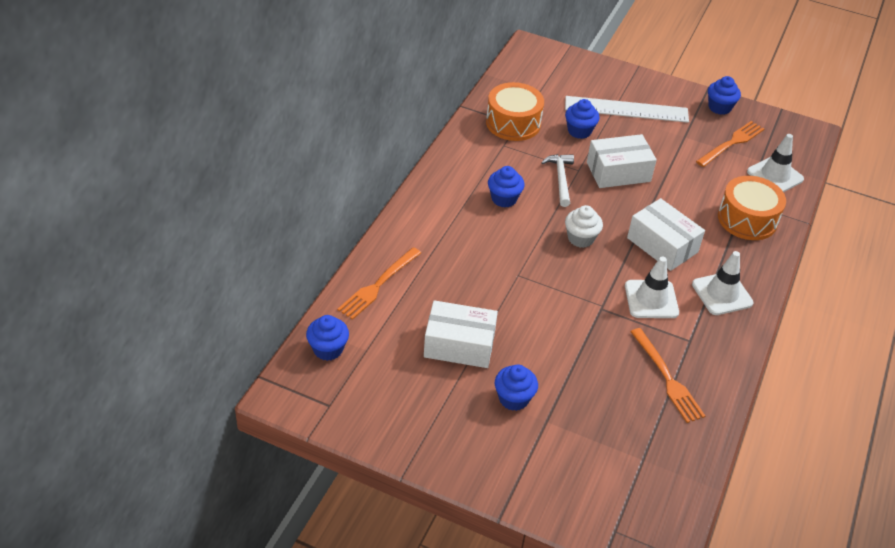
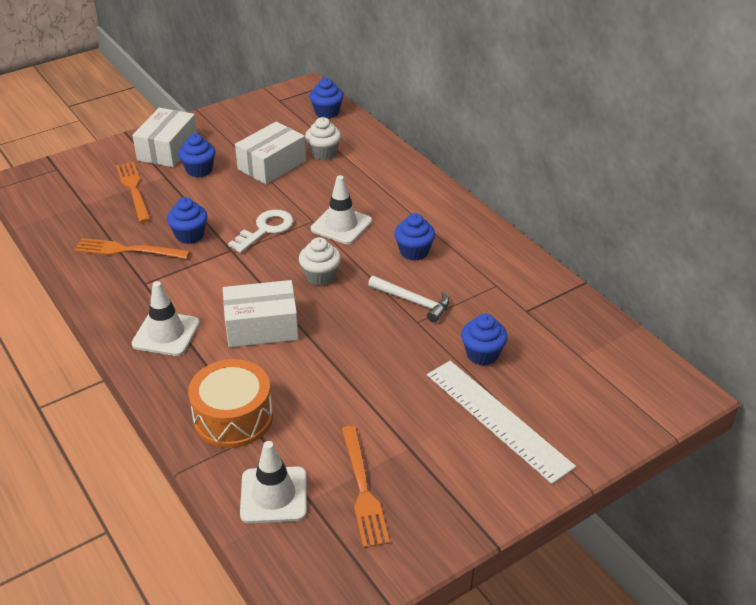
camera: 125 degrees right, 5 degrees down
(378, 285) = (368, 150): orange fork -> orange fork (134, 189)
(408, 316) = (323, 153): none -> white cupcake
(513, 123) = (530, 308): orange drum -> none
(556, 299) = (265, 229): none -> white key
(618, 172) = (391, 351): white box -> white box (168, 149)
(626, 109) = (498, 419): white ruler -> white ruler turned 75 degrees counterclockwise
(651, 299) = (209, 283): white traffic cone -> white traffic cone (341, 225)
(719, 107) = (442, 526): blue cupcake -> blue cupcake (190, 235)

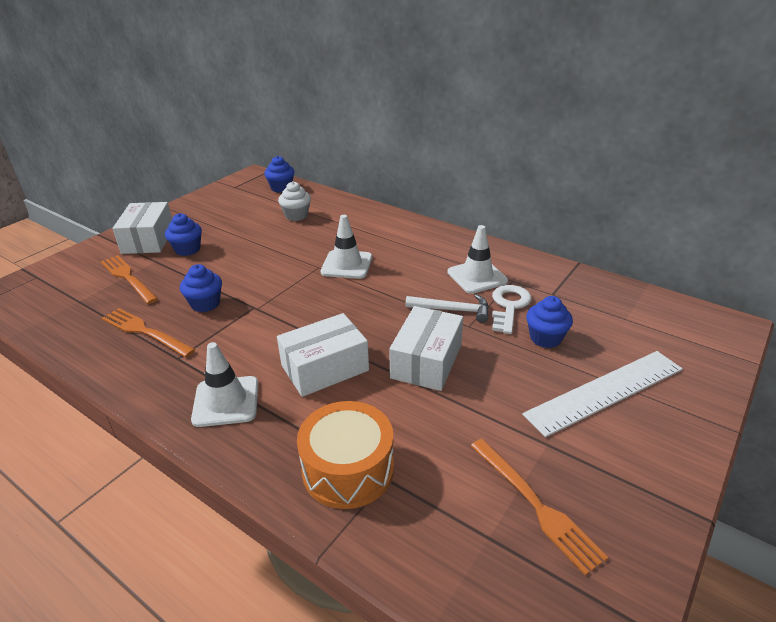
camera: 20 degrees left, 5 degrees down
(127, 250) = (145, 331): orange fork -> orange fork turned 45 degrees clockwise
(265, 229) = (278, 283): white key -> white key (509, 306)
(272, 165) = (255, 233): white box -> white box (426, 361)
(273, 495) = (446, 546): white traffic cone -> white traffic cone (477, 277)
(320, 276) = (354, 309): white cupcake -> none
(414, 252) = (424, 271): blue cupcake -> none
(498, 419) = (605, 391): white ruler -> white ruler turned 60 degrees counterclockwise

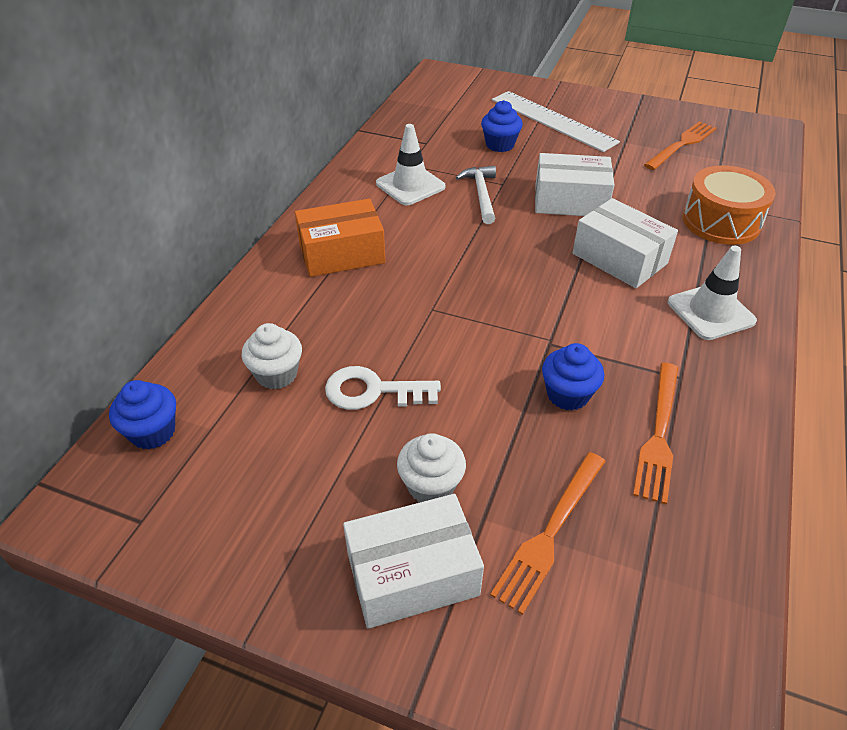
camera: 105 degrees left, 10 degrees up
(187, 249) = (431, 486): blue cupcake -> white cupcake
(347, 265) = (418, 284): white traffic cone -> none
(395, 240) = (342, 253): none -> orange box
(509, 306) = (458, 164): white key -> white key (373, 391)

